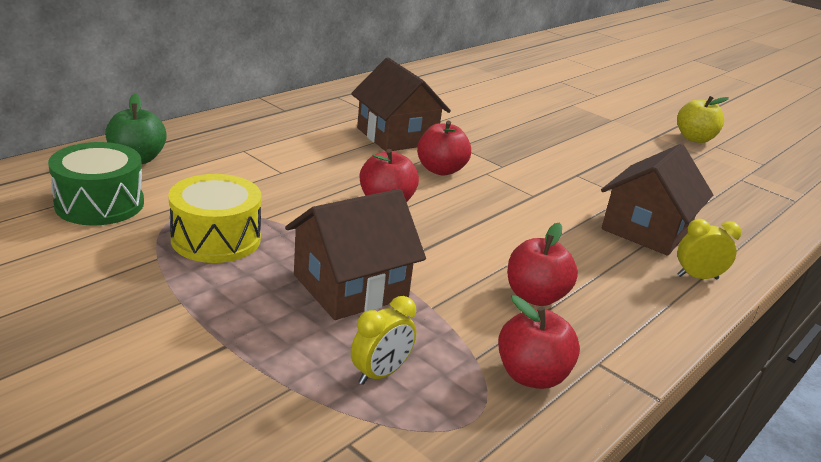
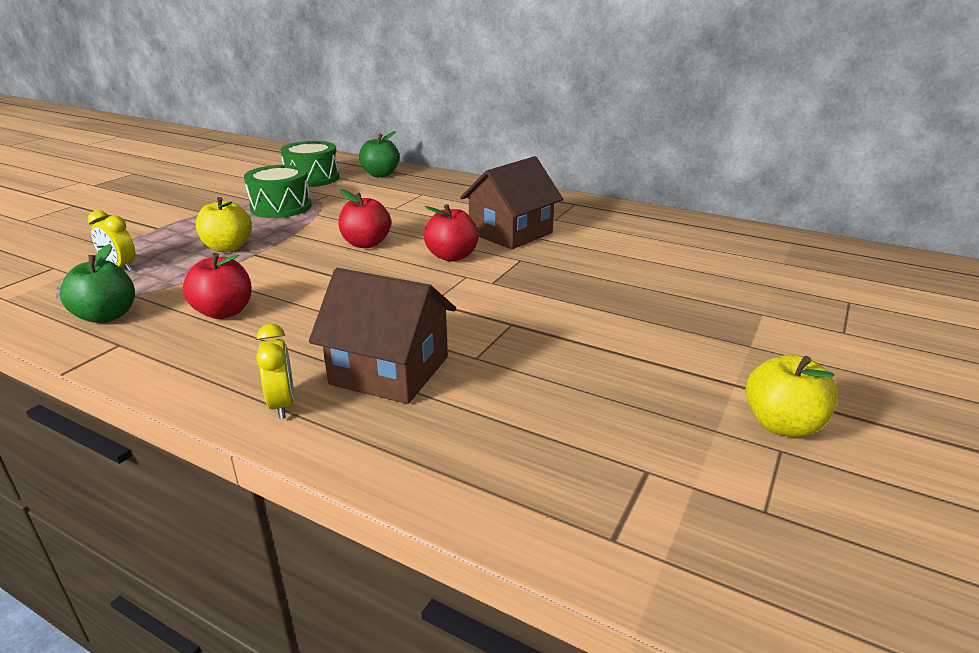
camera: 80 degrees right, 0 degrees up
(216, 239) = (281, 207): yellow drum -> green drum
(350, 286) = (228, 247): brown house -> yellow apple
(531, 375) = (107, 316): red apple -> green apple

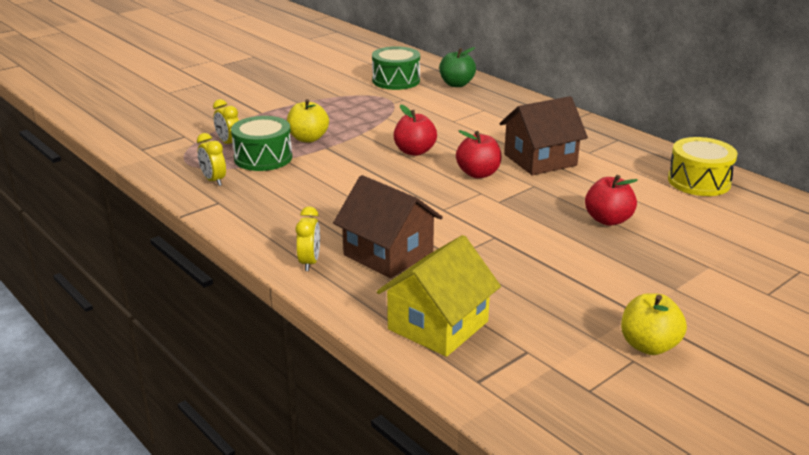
camera: 20 degrees right, 0 degrees up
(107, 316) = (214, 180): green apple -> yellow clock
(224, 312) = (291, 191): red apple -> red apple (608, 220)
(281, 207) = (360, 107): green drum -> green drum (263, 158)
(508, 460) = (438, 325): none -> yellow house
(681, 231) = (699, 181): none -> yellow drum

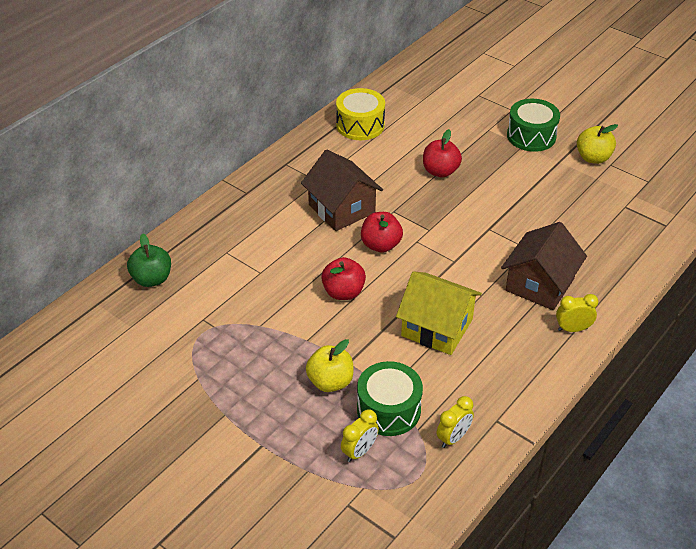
camera: 100 degrees left, 15 degrees up
(396, 81) = (142, 333): green drum -> green drum (531, 136)
(438, 325) = (619, 247): yellow house -> yellow house (437, 327)

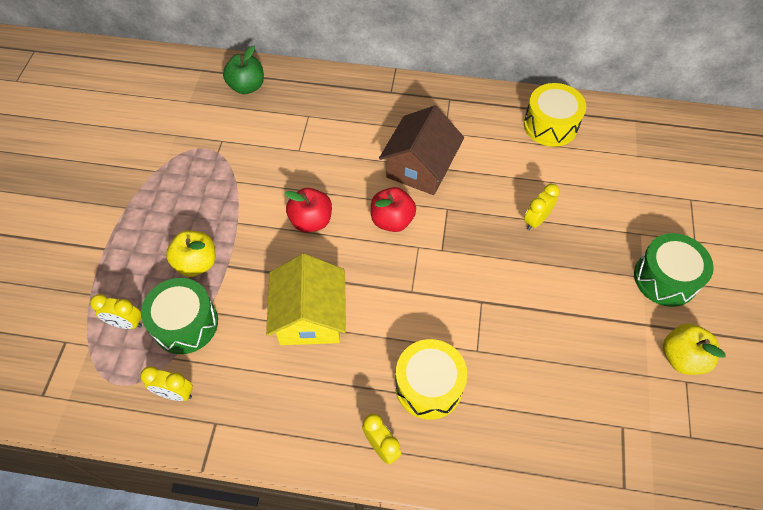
camera: 60 degrees right, 15 degrees up
(440, 171) = (536, 220): red apple -> yellow clock
(540, 284) = (428, 385): brown house -> yellow drum

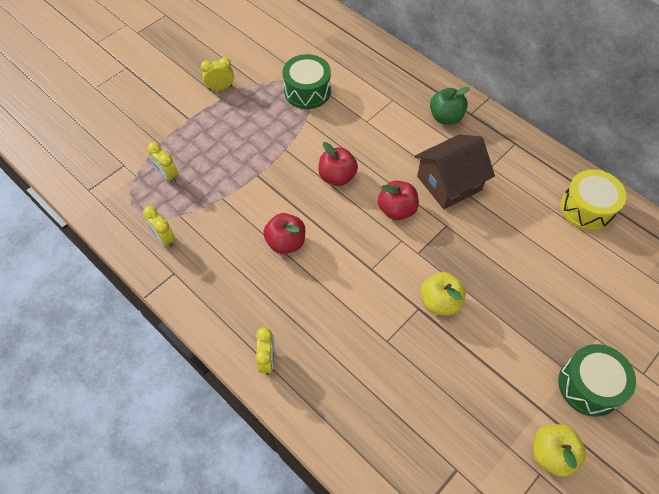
camera: 35 degrees right, 0 degrees up
(185, 323) = (202, 197): green drum -> green drum (307, 91)
(196, 263) = (238, 161): yellow apple -> yellow apple (440, 302)
(247, 86) = (364, 56): green apple -> green apple (446, 117)
(310, 317) = (286, 242): yellow house -> red apple
(428, 385) = (332, 342): yellow drum -> none
(536, 220) = (512, 275): yellow clock -> yellow clock (220, 88)

